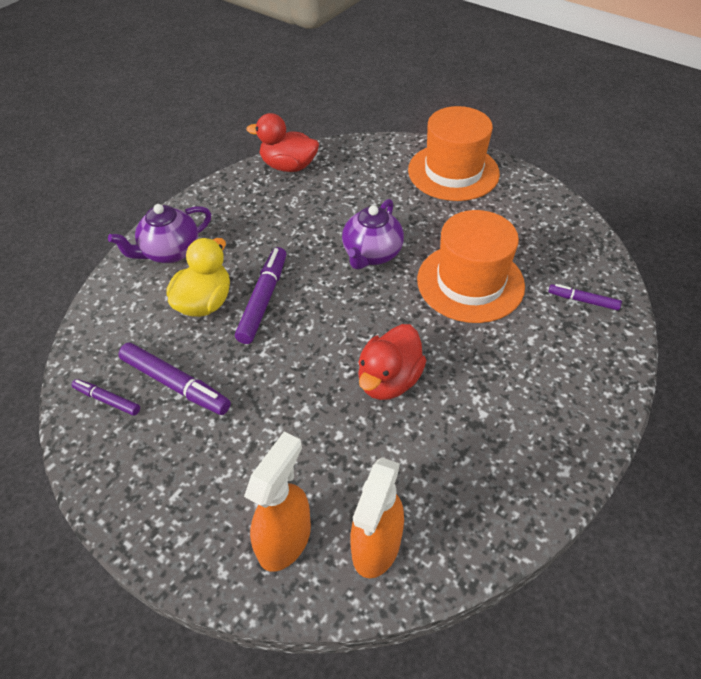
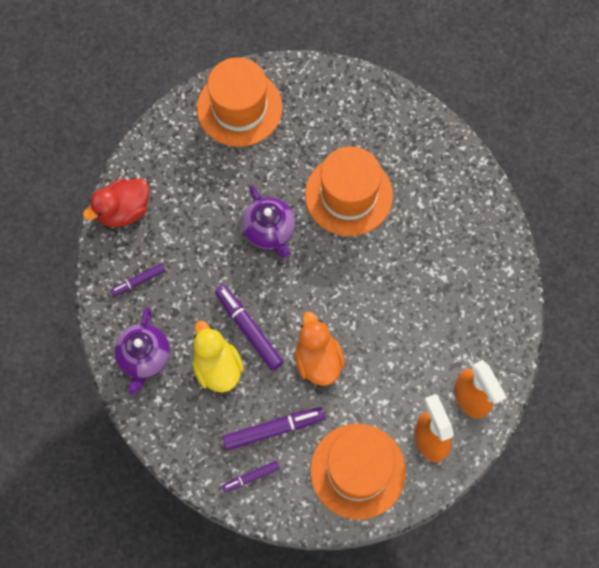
camera: 50 degrees left, 20 degrees up
(187, 491) = (357, 471): none -> orange hat
(283, 370) = (318, 360): none -> orange duck
(389, 380) = (378, 307): red duck -> none
(583, 300) = (420, 147): purple marker -> purple marker (138, 281)

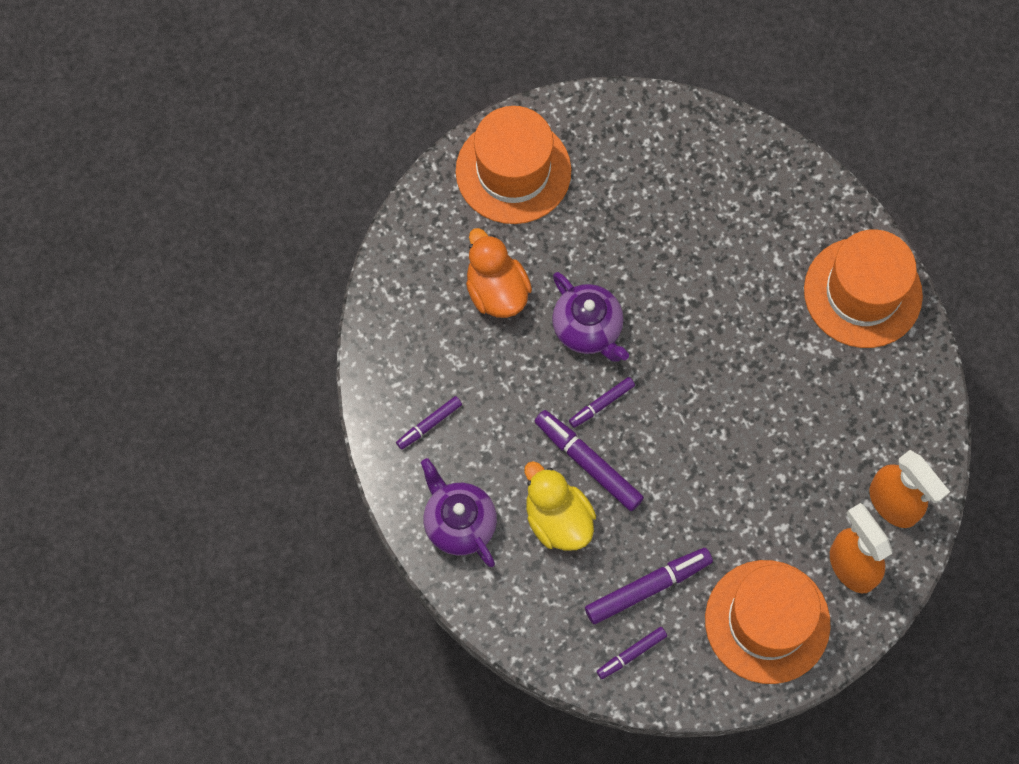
camera: 10 degrees left, 0 degrees up
(123, 211) = (388, 334): red duck -> none
(144, 357) = (459, 523): purple teapot -> purple teapot turned 150 degrees clockwise
(268, 287) = (601, 404): none -> purple marker
(318, 360) = (686, 488): orange duck -> orange duck (496, 291)
(348, 195) = (681, 264): orange hat -> orange hat (862, 292)

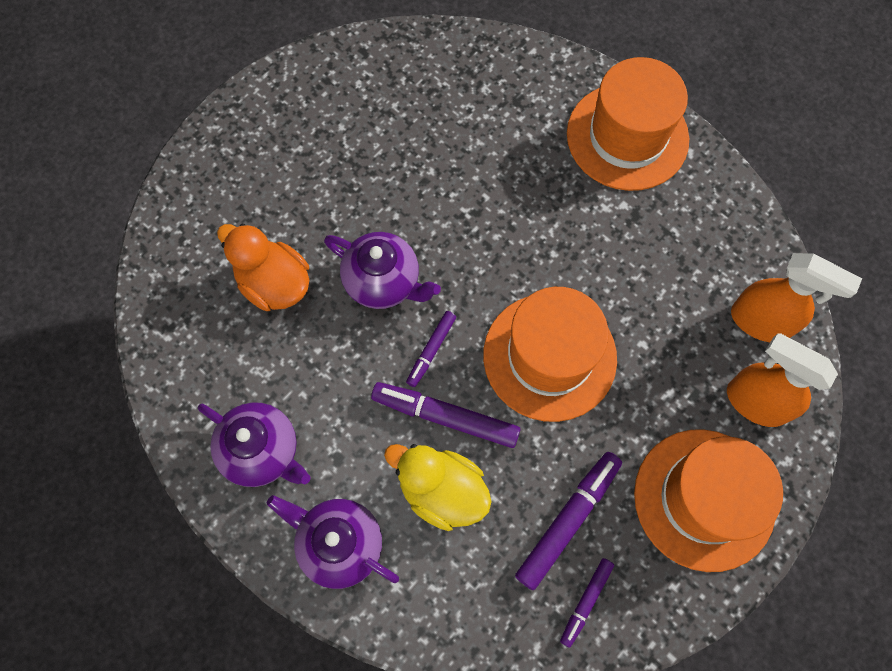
camera: 25 degrees left, 0 degrees up
(429, 424) = (262, 451): purple marker -> purple teapot
(513, 171) = (240, 161): orange hat -> orange hat (549, 356)

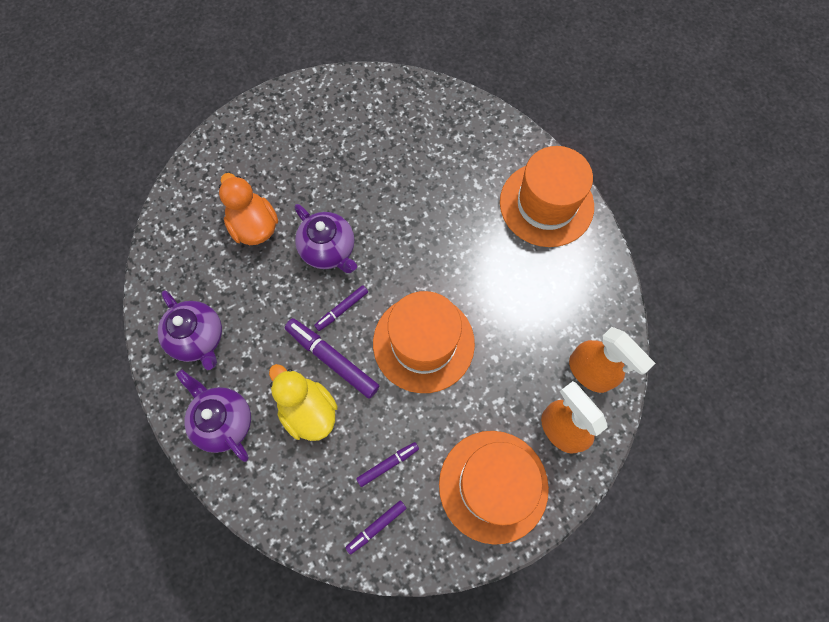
camera: 20 degrees right, 0 degrees up
(568, 520) = (388, 464): purple marker -> purple marker, size x0.58

